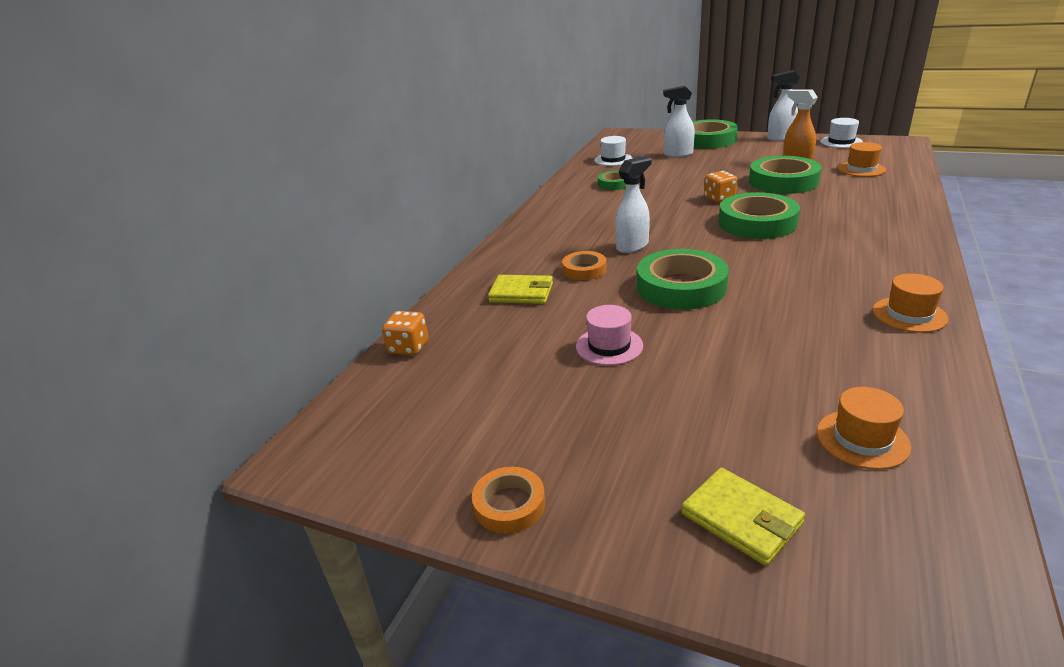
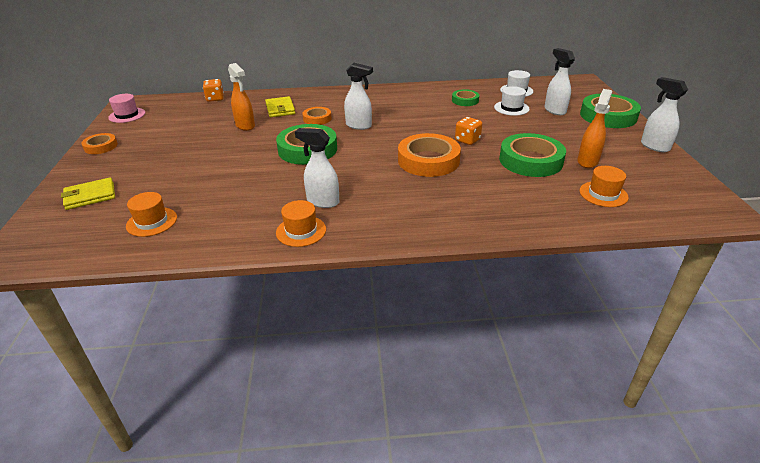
camera: 60 degrees right, 5 degrees up
(557, 327) = (245, 126): none -> orange spray bottle
(609, 346) = (229, 142): pink hat -> pink hat (127, 115)
(741, 519) = (90, 196): yellow wallet -> yellow wallet turned 45 degrees clockwise
(757, 223) = (428, 160): green tape -> orange tape
(836, 293) = (322, 201): none -> white spray bottle
(841, 142) = (682, 177): white hat -> white hat (511, 108)

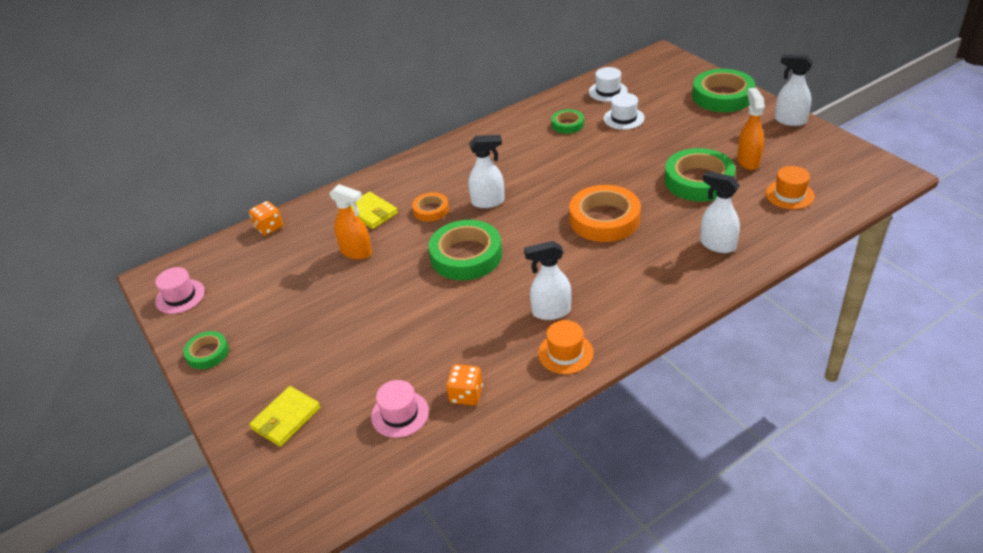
camera: 25 degrees left, 5 degrees up
(101, 146) = (207, 353): orange tape -> green tape
(152, 222) = (400, 414): orange hat -> pink hat
(467, 140) = (618, 178): orange dice -> orange dice (466, 395)
(554, 110) = (668, 106): white spray bottle -> white spray bottle (717, 245)

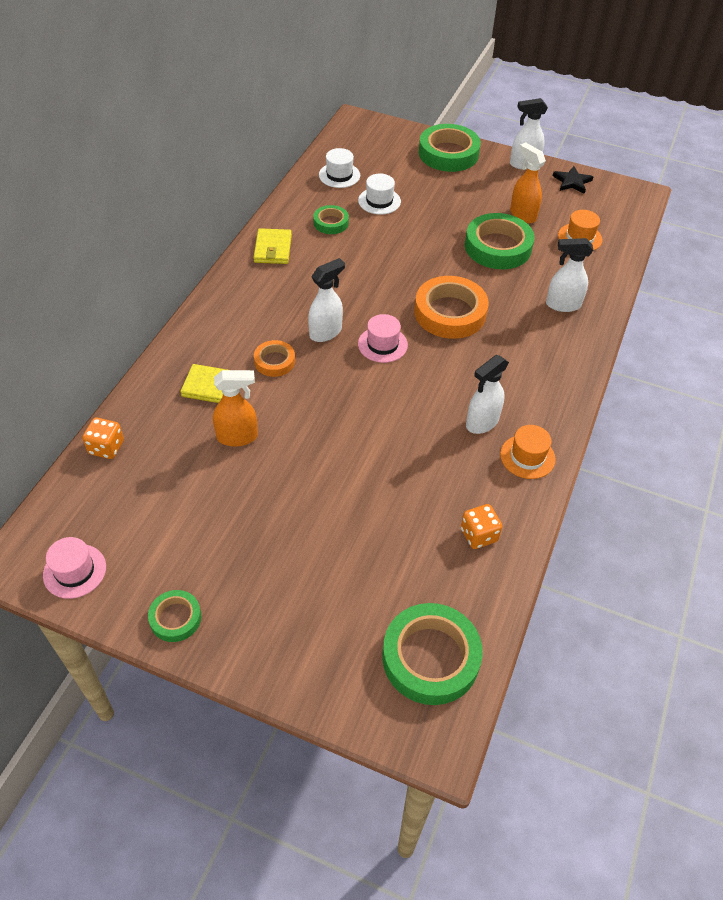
camera: 40 degrees left, 10 degrees up
(286, 418) = (331, 643): yellow wallet -> yellow wallet (273, 249)
(400, 414) = (437, 582): pink hat -> pink hat (382, 344)
(466, 255) = (355, 397): green tape -> green tape (430, 657)
(827, 146) = (572, 182): none -> black star

